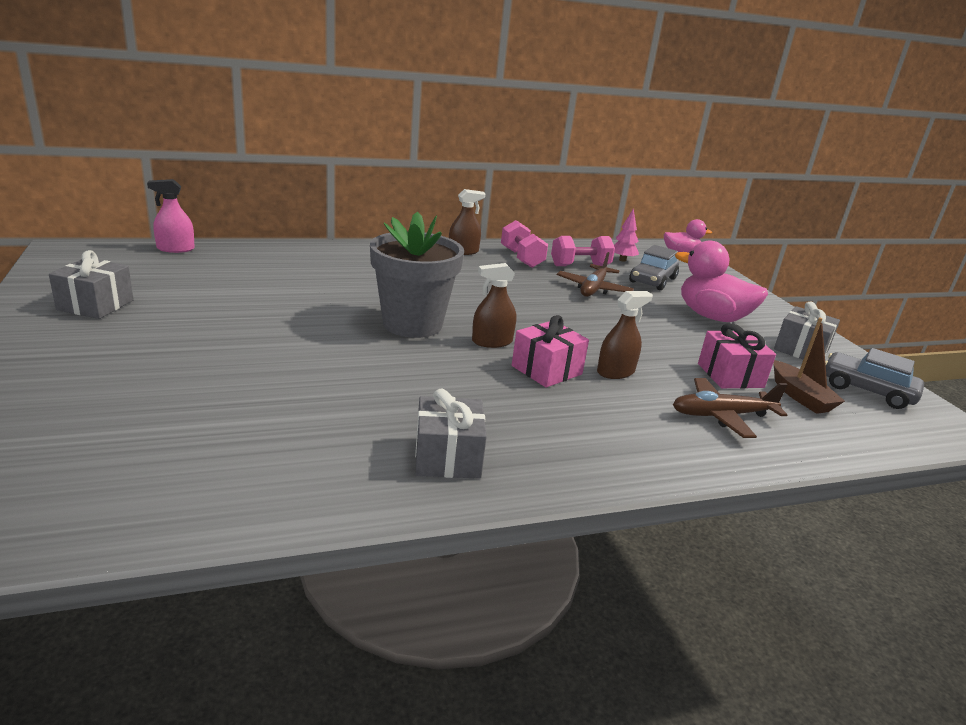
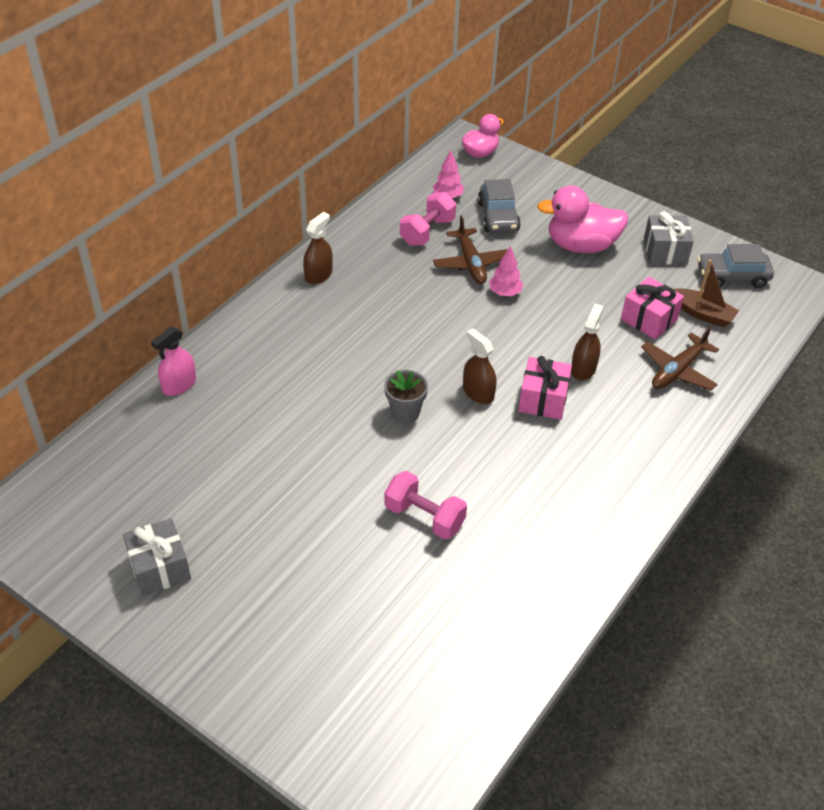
camera: 35 degrees left, 20 degrees up
(175, 249) = (90, 450): pink spray bottle -> pink spray bottle (179, 385)
(412, 324) = (405, 412): grey flower pot -> grey flower pot, size x0.50
(448, 457) = (577, 529): grey gift -> none
(492, 342) = (478, 392): brown spray bottle -> brown spray bottle turned 105 degrees clockwise
(521, 258) = (373, 252): pink dumbbell -> pink dumbbell (424, 517)
(601, 310) = (505, 293): none -> pink tree

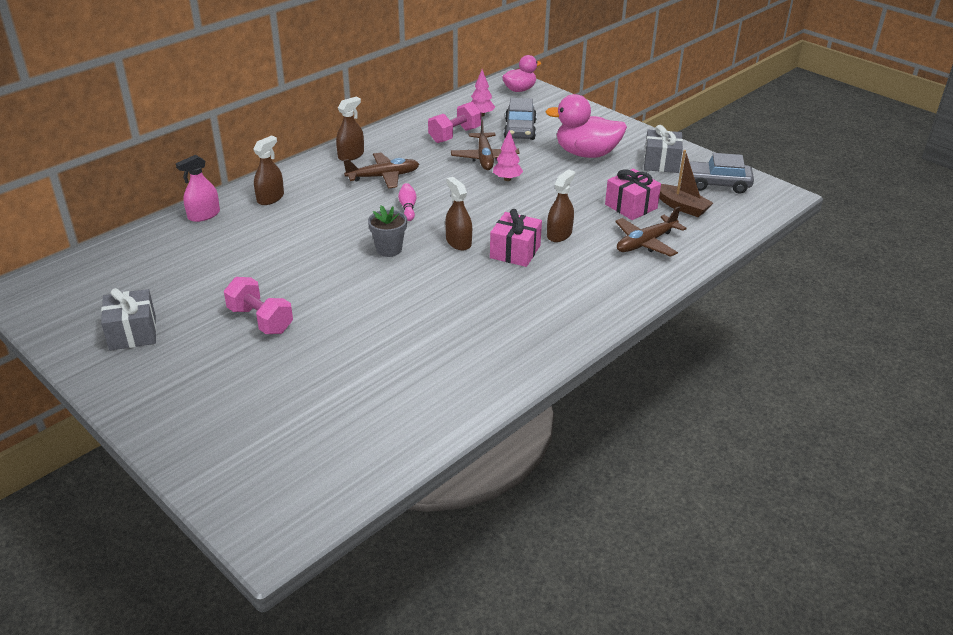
camera: 10 degrees right, 10 degrees down
(247, 350) = (270, 198): none -> brown spray bottle
(366, 304) = (383, 176): none -> brown plane
(407, 348) = (408, 207): none -> pink bowling pin
(424, 517) = (377, 322): pink dumbbell -> pink dumbbell (260, 320)

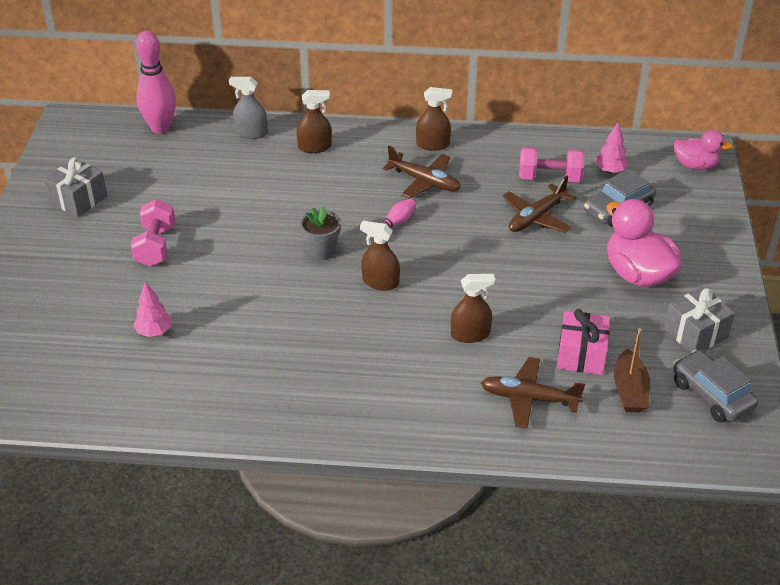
camera: 50 degrees right, 5 degrees up
(117, 251) = (160, 128): none -> pink bowling pin
(204, 215) = (251, 133): pink spray bottle -> grey spray bottle
(458, 242) = (380, 282): brown spray bottle -> brown spray bottle turned 90 degrees counterclockwise
(507, 179) = (519, 251): pink tree -> pink tree (154, 332)
(515, 252) = (407, 323): pink gift -> none

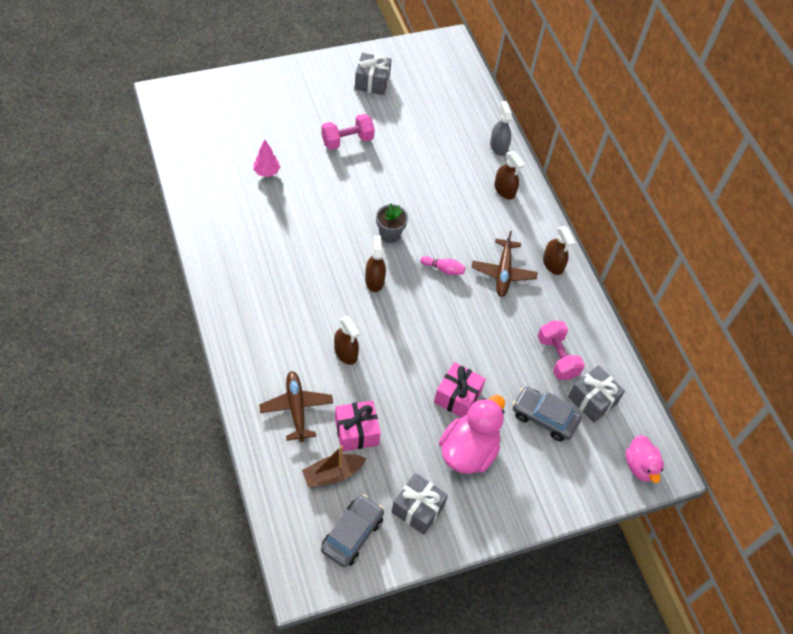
camera: 60 degrees right, 15 degrees up
(160, 128) = (473, 93): pink bowling pin -> none
(536, 217) = (501, 361): brown plane -> none
(567, 262) = (457, 397): none -> pink gift
(610, 171) = (592, 400): pink tree -> grey gift

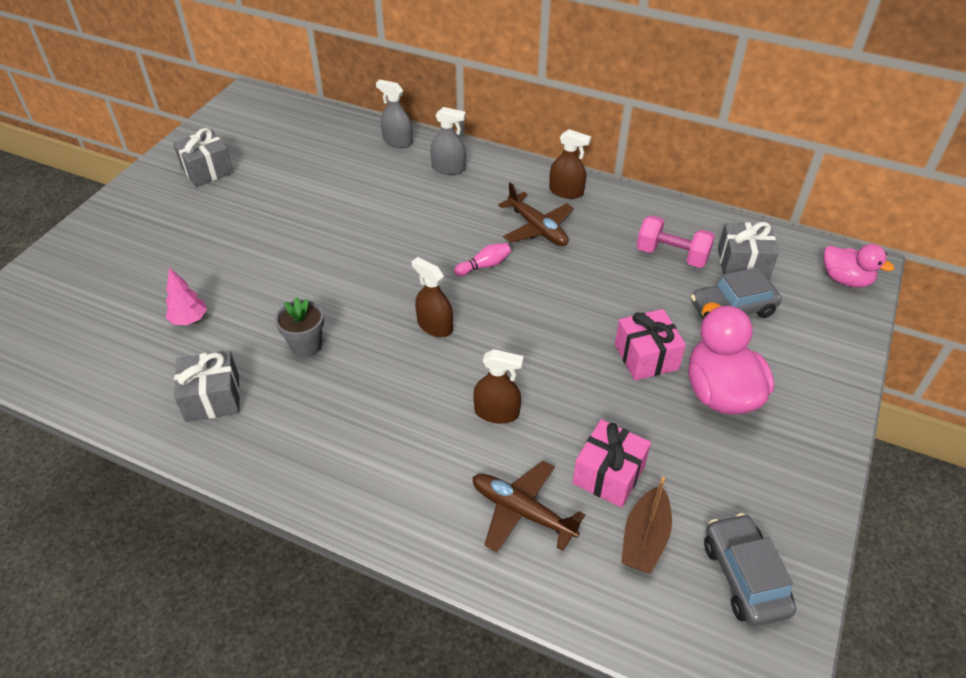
camera: 40 degrees left, 10 degrees down
(347, 140) = (245, 232): pink dumbbell -> none
(390, 234) = (395, 276): grey flower pot -> grey flower pot (306, 345)
(418, 509) = (758, 487): grey gift -> grey gift (212, 398)
(504, 190) = (448, 168): brown spray bottle -> grey spray bottle

